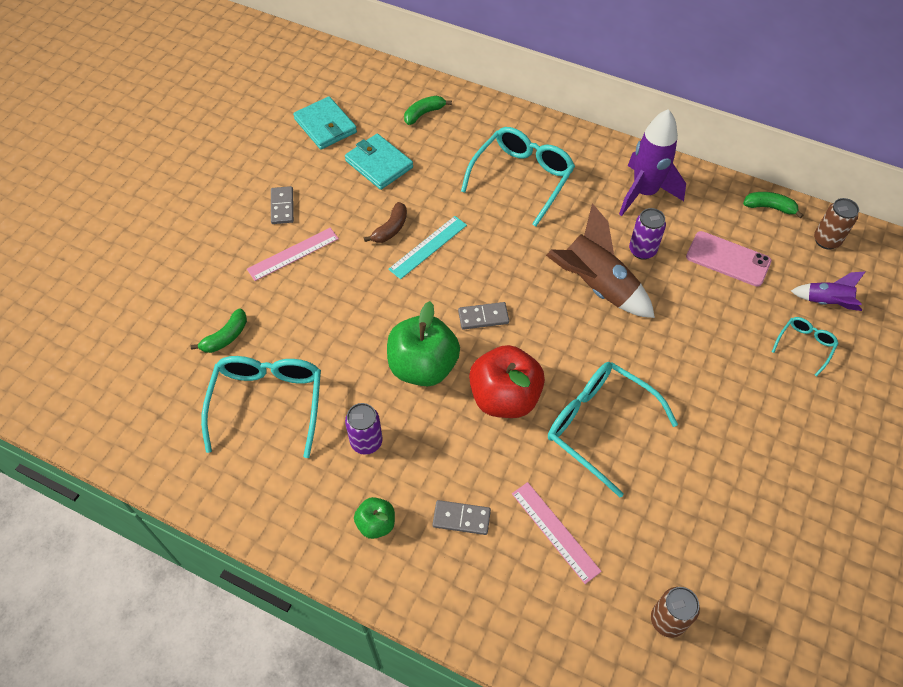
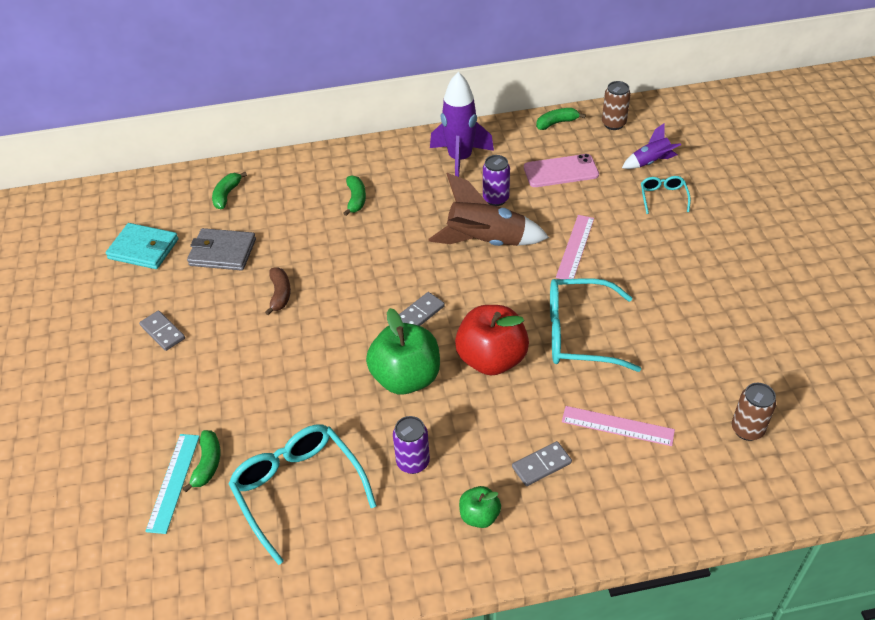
camera: 35 degrees left, 10 degrees down
(293, 254) = (209, 362): pink ruler -> pink ruler (575, 247)
(379, 164) = (222, 252): turquoise wallet -> grey wallet
(428, 247) = (325, 289): turquoise ruler -> turquoise ruler (173, 482)
(521, 178) = (356, 199): turquoise glasses -> green banana

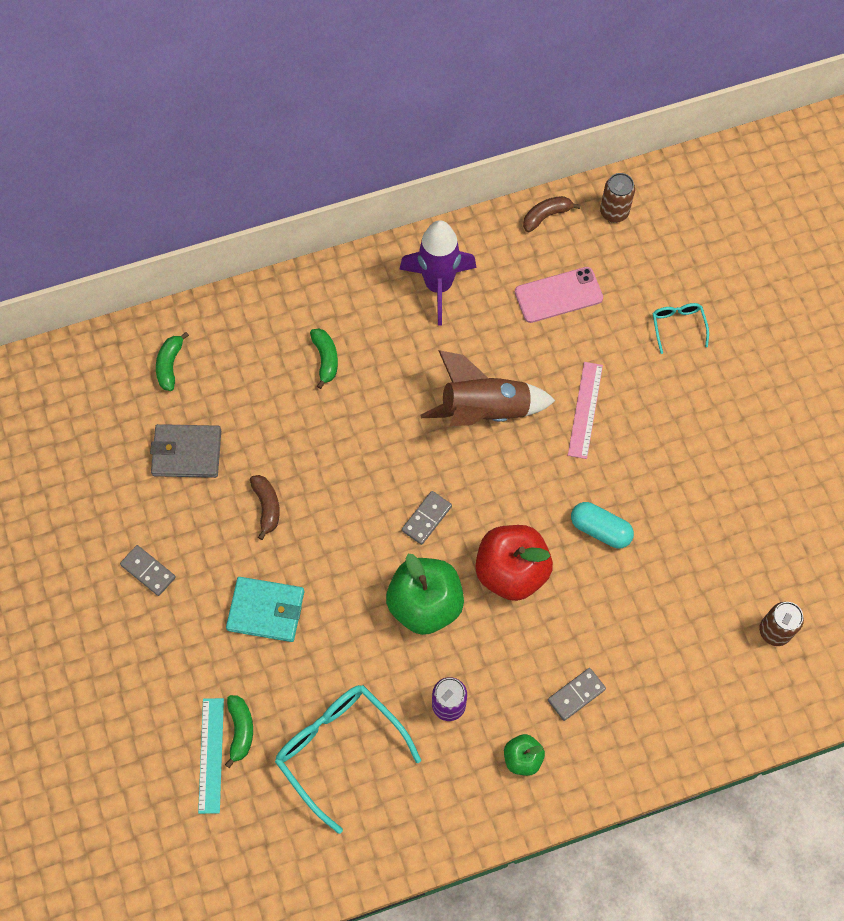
camera: 10 degrees left, 20 degrees up
(143, 249) = (93, 456): turquoise wallet -> turquoise wallet (266, 610)
(495, 199) = (488, 345): purple can -> none
(556, 123) = (546, 216): green banana -> brown banana
(580, 334) = (600, 529): turquoise glasses -> turquoise capsule
(617, 426) = (647, 641): pink ruler -> none
(650, 162) = (661, 272): purple rocket -> none

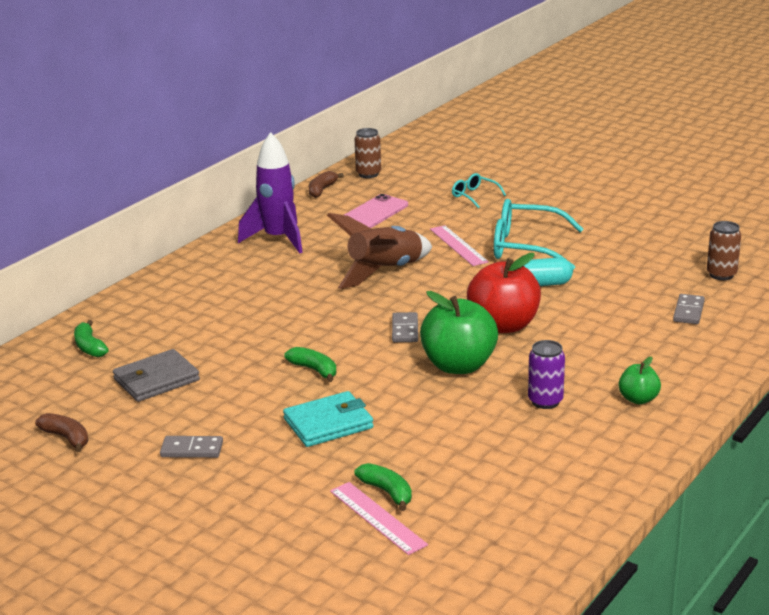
camera: 35 degrees left, 40 degrees down
(211, 755) = (377, 518): turquoise ruler -> pink ruler
(267, 507) = (263, 376): brown banana -> brown banana (66, 438)
(325, 359) = (226, 297): green banana -> green banana (314, 370)
(340, 750) = (489, 462): turquoise glasses -> turquoise glasses (526, 247)
(576, 694) = (632, 355): grey domino -> grey domino (688, 311)

